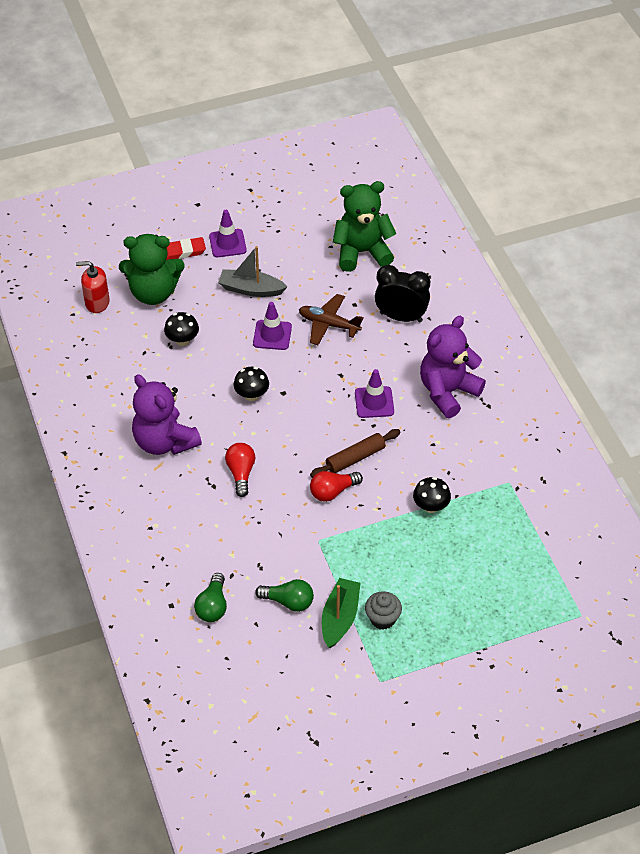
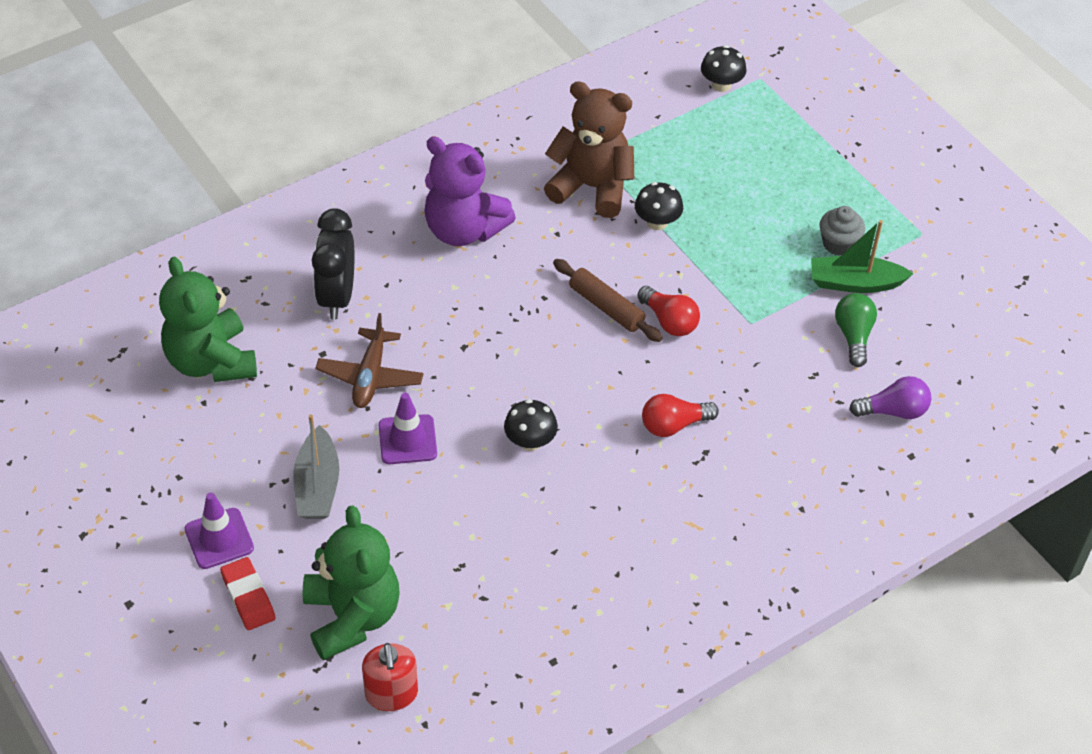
camera: 105 degrees left, 0 degrees up
(165, 442) = (649, 527): purple teddy bear -> none
(182, 340) = (445, 552): black mushroom -> black mushroom (721, 85)
(213, 606) = (893, 411): green light bulb -> purple light bulb
(374, 402) = (504, 302): purple traffic cone -> none
(475, 474) = (592, 187): none -> brown teddy bear

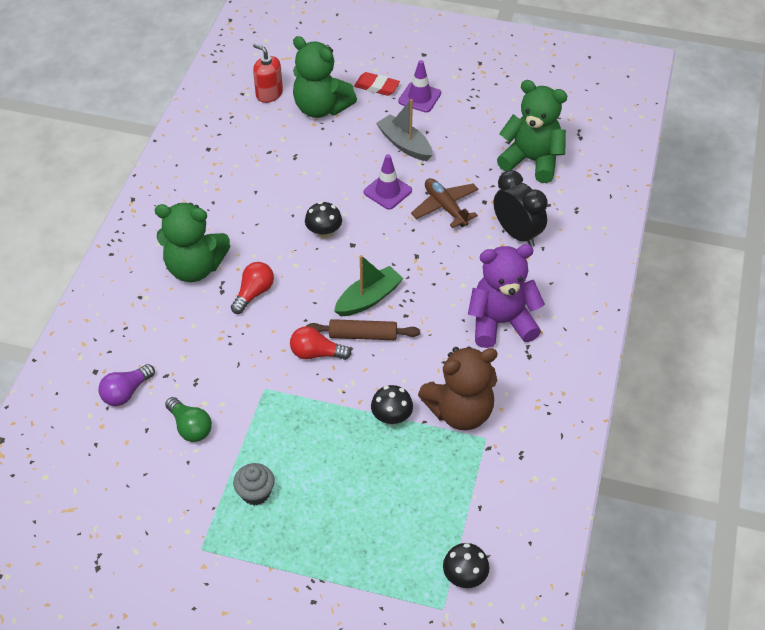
camera: 140 degrees right, 0 degrees up
(712, 500) = (195, 268): none -> green teddy bear
(855, 283) = (219, 469): green boat -> green boat (368, 299)

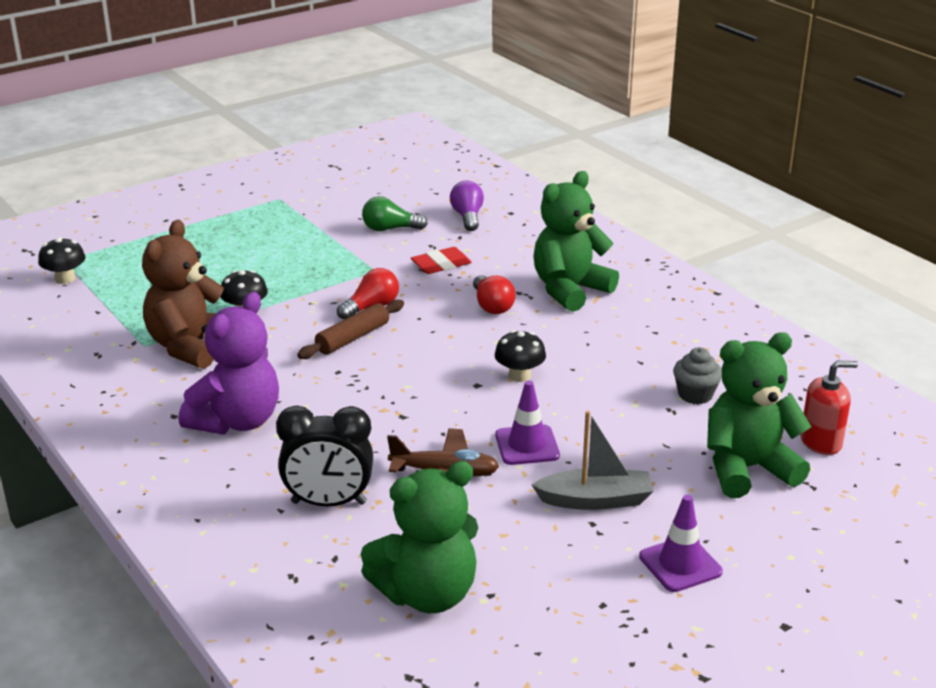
camera: 130 degrees right, 20 degrees down
(255, 493) = (286, 231): grey cupcake -> grey cupcake (695, 395)
(368, 299) = (391, 361): green boat -> none
(376, 87) = (747, 537): red eraser -> red eraser (441, 265)

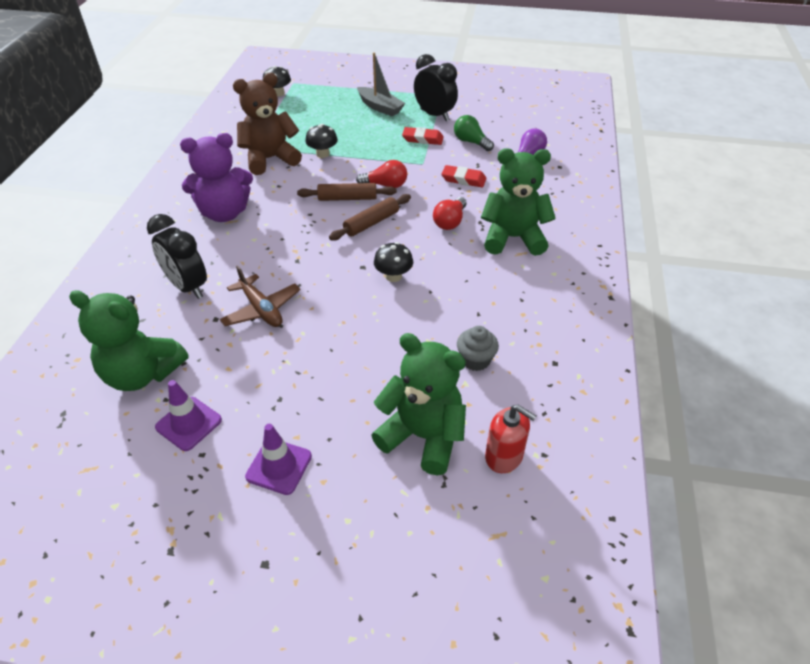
camera: 45 degrees right, 15 degrees up
(306, 221) = (434, 115): none -> black clock
(334, 248) = (422, 139): none -> red eraser
(418, 346) = (371, 223): none -> brown rolling pin
(527, 445) = (326, 323): purple traffic cone -> purple traffic cone (188, 423)
(595, 500) = (304, 385): grey boat -> grey boat (380, 107)

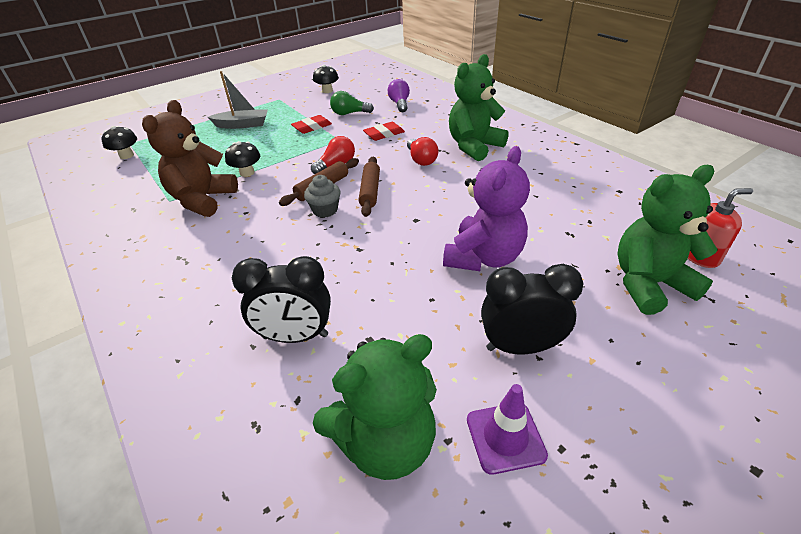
camera: 45 degrees left, 5 degrees down
(224, 213) = (227, 260): purple teddy bear -> purple teddy bear (483, 257)
(261, 309) = (395, 301): brown plane -> none
(279, 466) = (623, 392): purple traffic cone -> none
(393, 276) = (447, 211): black mushroom -> black mushroom (327, 91)
(434, 115) = (295, 111): black clock -> black clock (520, 347)
(475, 360) = (585, 220): grey cupcake -> grey cupcake (325, 210)

